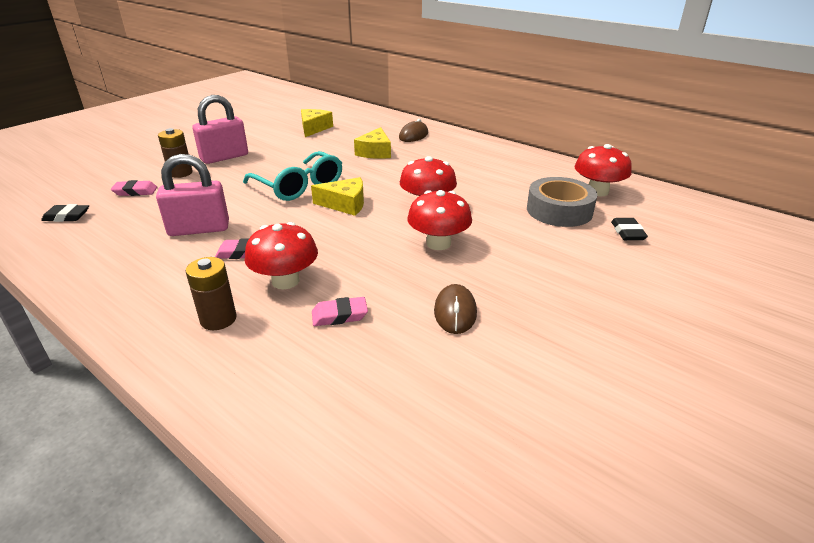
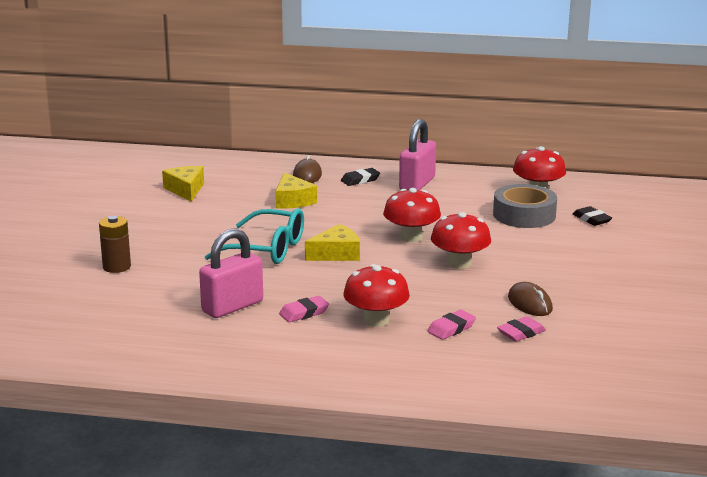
camera: 30 degrees left, 10 degrees down
(67, 216) = (72, 332): black eraser -> black eraser (360, 180)
(135, 191) = (101, 294): pink eraser -> pink eraser (521, 333)
(218, 319) = (364, 357): brown battery -> none
(224, 157) = (137, 241): pink padlock -> pink padlock (417, 184)

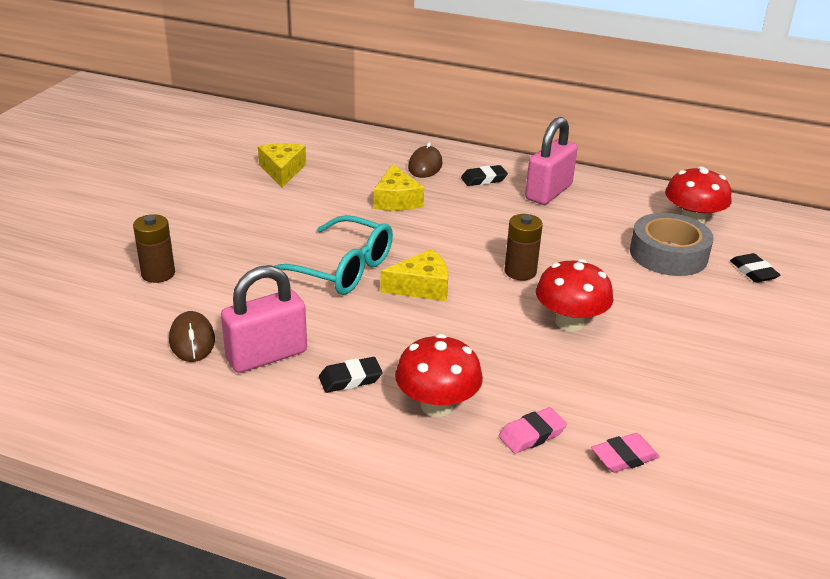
camera: 10 degrees right, 10 degrees up
(304, 313) = (350, 379): pink eraser -> black eraser
(411, 237) = (520, 272): red mushroom -> brown battery
(530, 303) = (647, 404): brown mouse -> brown mouse (192, 340)

